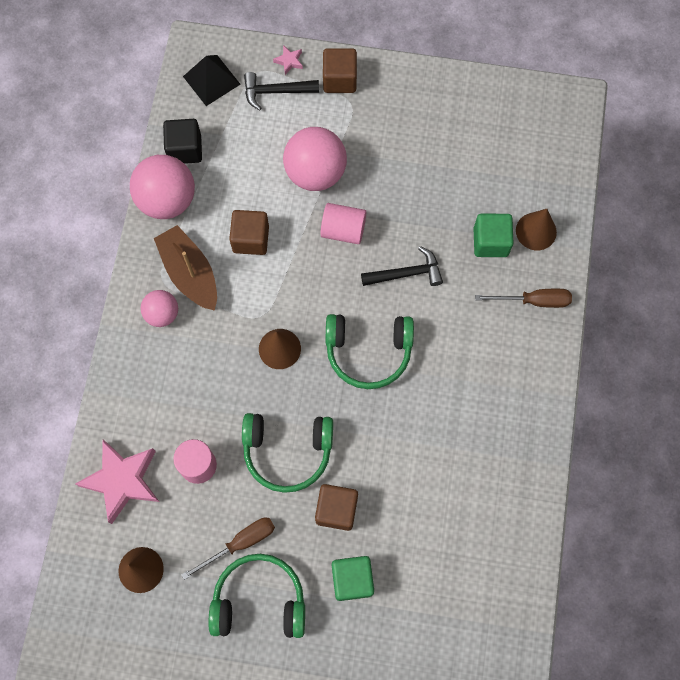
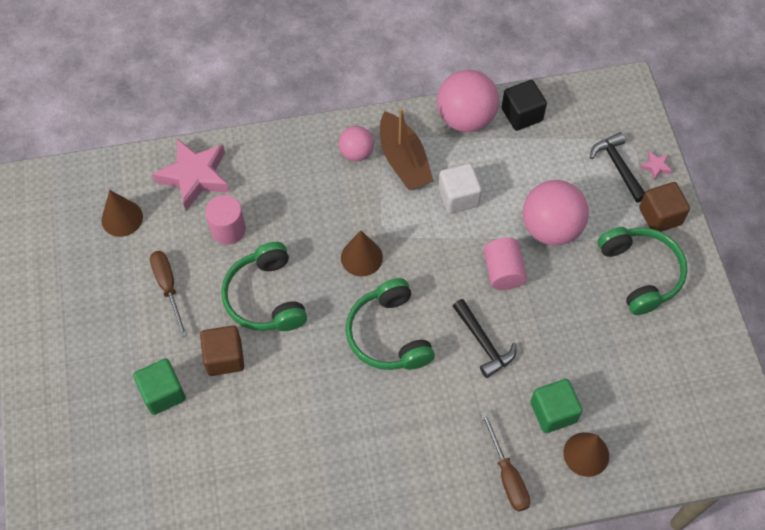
camera: 70 degrees right, 10 degrees down
(190, 273) = (403, 160): brown boat -> brown boat turned 120 degrees clockwise
(211, 80) = (601, 111): black pyramid -> none
(240, 543) = (168, 287): brown screwdriver -> brown screwdriver turned 150 degrees counterclockwise
(251, 239) = (458, 197): brown cube -> white cube
(259, 601) = (121, 321): green headphones -> green headphones (640, 273)

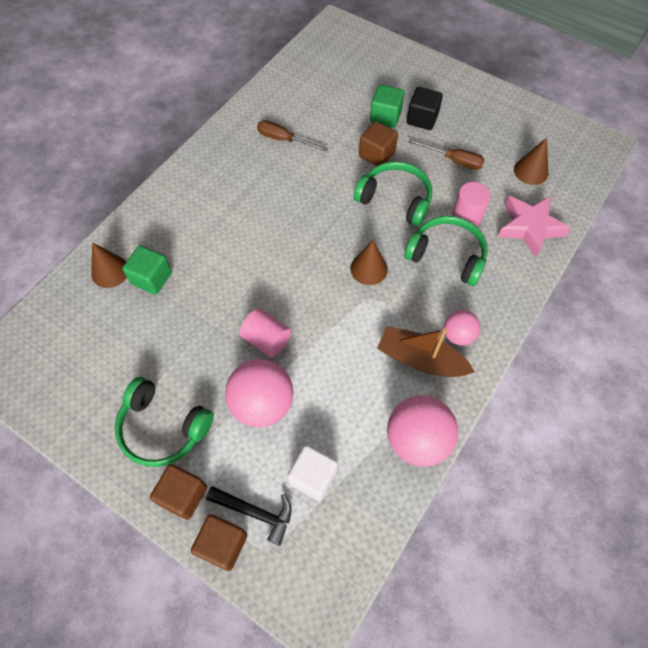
camera: 135 degrees right, 0 degrees up
(389, 335) = (299, 239): green headphones -> green headphones (447, 256)
(458, 197) = (352, 367): white cube -> white cube (313, 477)
(483, 343) = (235, 282): black hammer -> none
(507, 475) = (152, 223): brown screwdriver -> brown screwdriver (284, 140)
(522, 114) = (379, 488): black cube -> black cube (422, 119)
(655, 167) = (222, 545): pink star -> brown cube

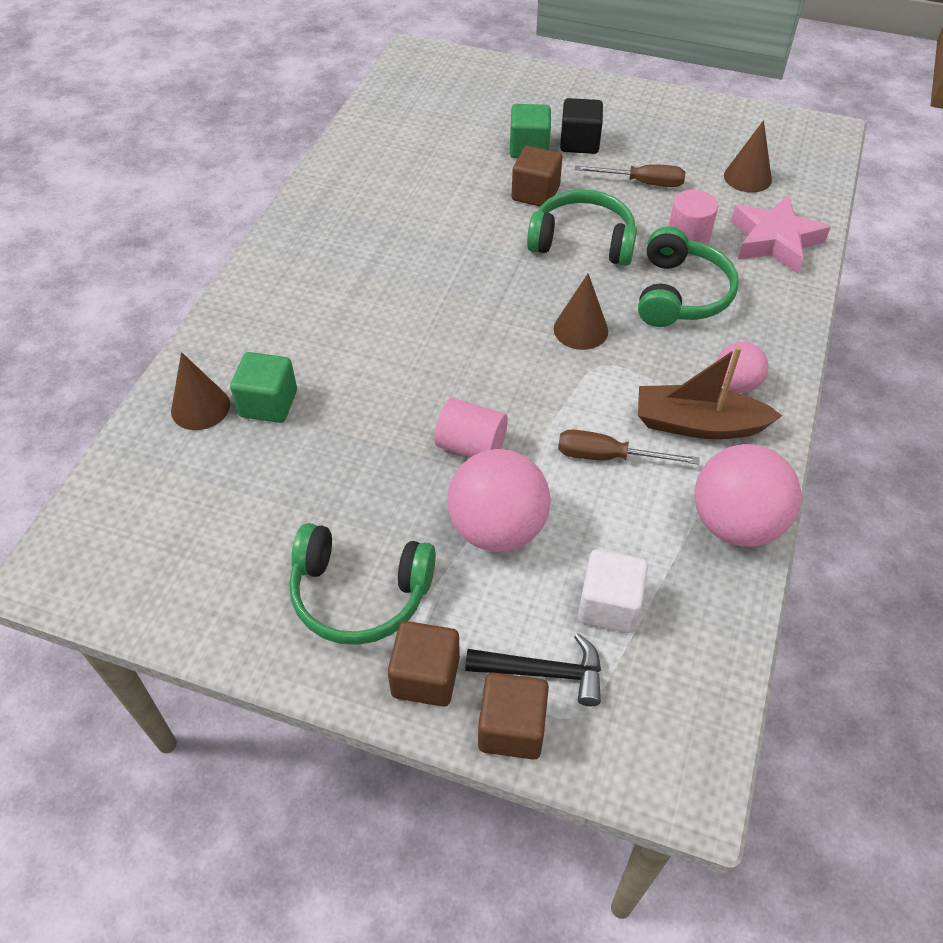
camera: 15 degrees left, 10 degrees down
(284, 140) = (398, 198): brown screwdriver -> brown screwdriver (608, 457)
(447, 256) = (680, 294): green headphones -> green headphones turned 90 degrees clockwise

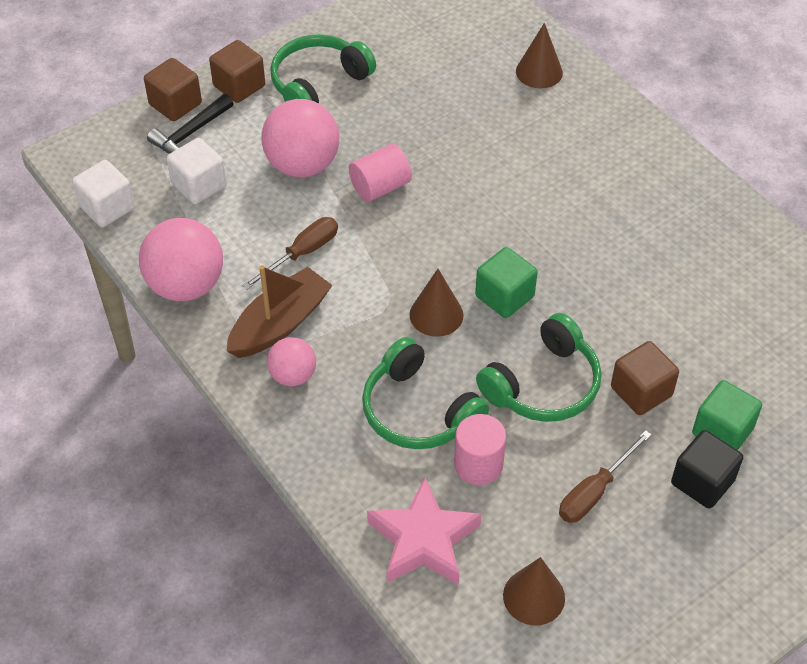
camera: 125 degrees right, 0 degrees up
(268, 403) = (513, 105): green cube -> green cube (504, 296)
(722, 674) = (107, 208): none -> white cube

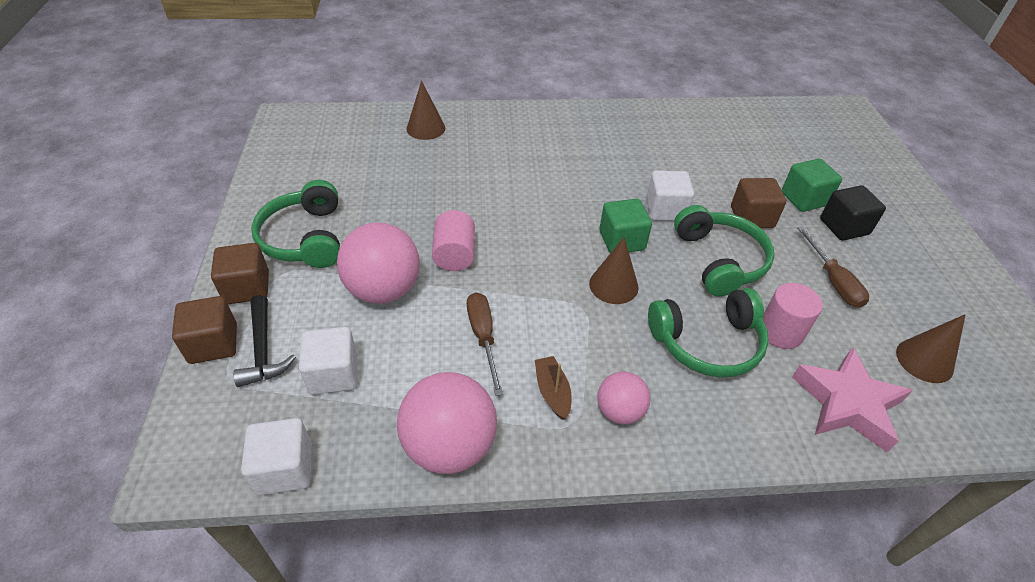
camera: 60 degrees left, 5 degrees down
(280, 324) = (552, 392): brown boat -> brown boat, size x0.54
(585, 313) = (665, 210): none -> white cube

